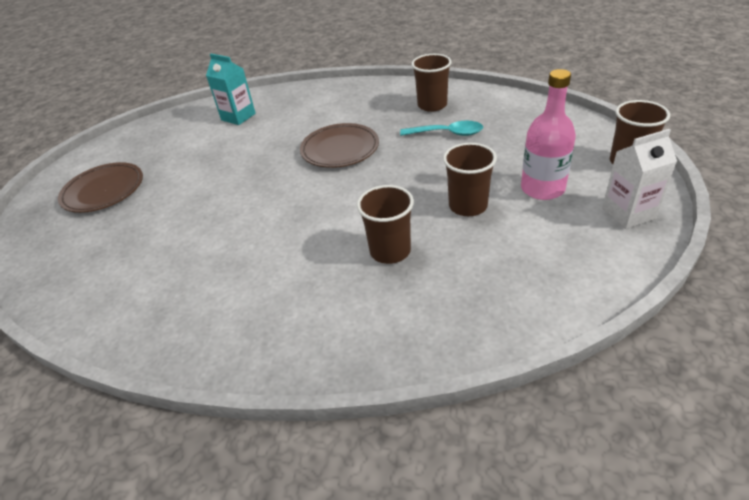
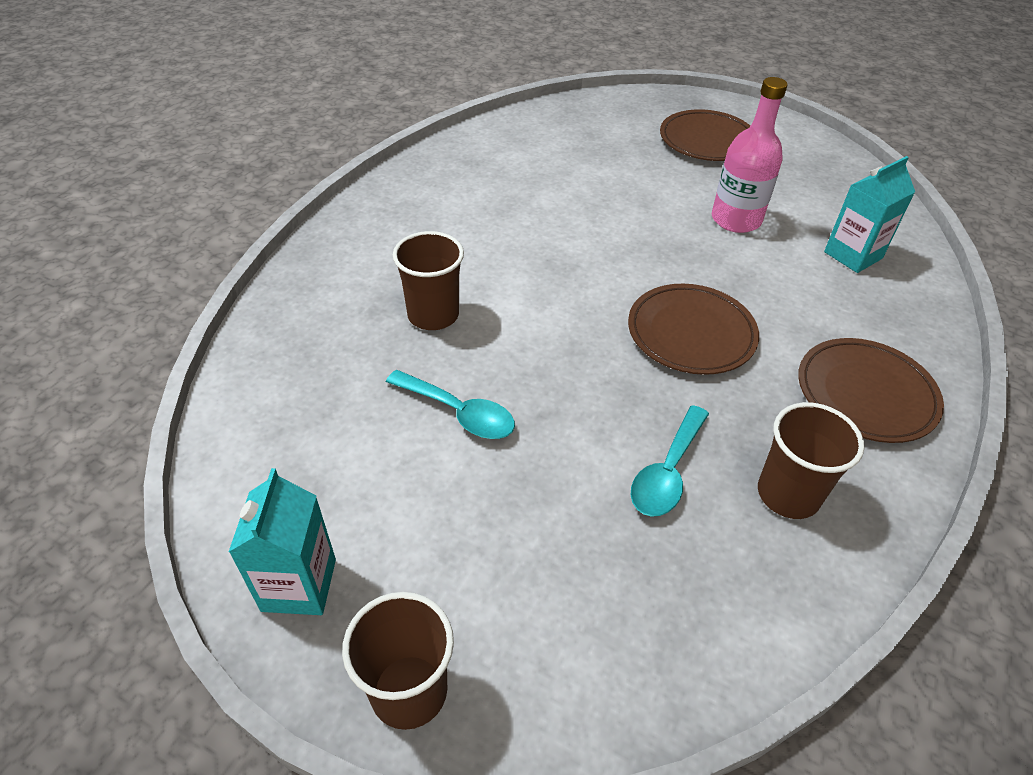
camera: 105 degrees right, 5 degrees up
(353, 99) = (865, 394): none -> brown plate
(468, 206) = (459, 413): brown cup -> turquoise spoon
(542, 188) = (433, 515): pink bottle -> pink bottle (736, 219)
(628, 213) = (299, 585): white carton -> turquoise carton

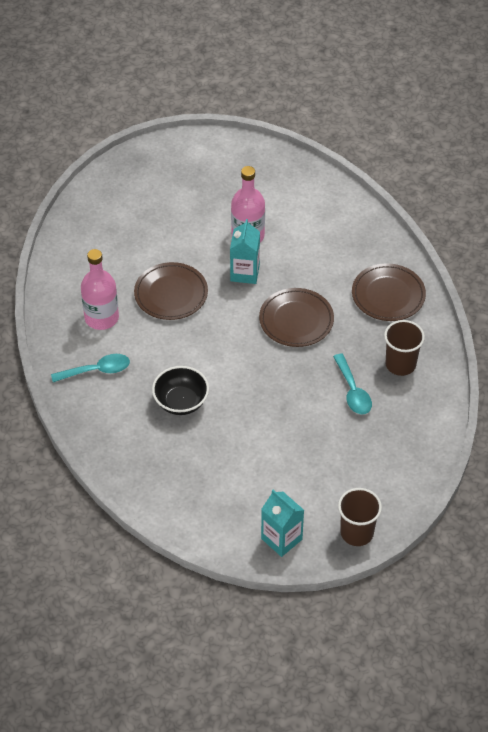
camera: 45 degrees left, 5 degrees up
(433, 315) = (181, 402): brown cup -> black bowl
(459, 413) = (251, 434): turquoise spoon -> turquoise spoon (97, 370)
(473, 189) = (101, 318): none -> pink bottle
(707, 140) = (176, 187): brown plate -> brown plate (171, 294)
(853, 255) = (318, 218): turquoise carton -> turquoise carton (245, 273)

